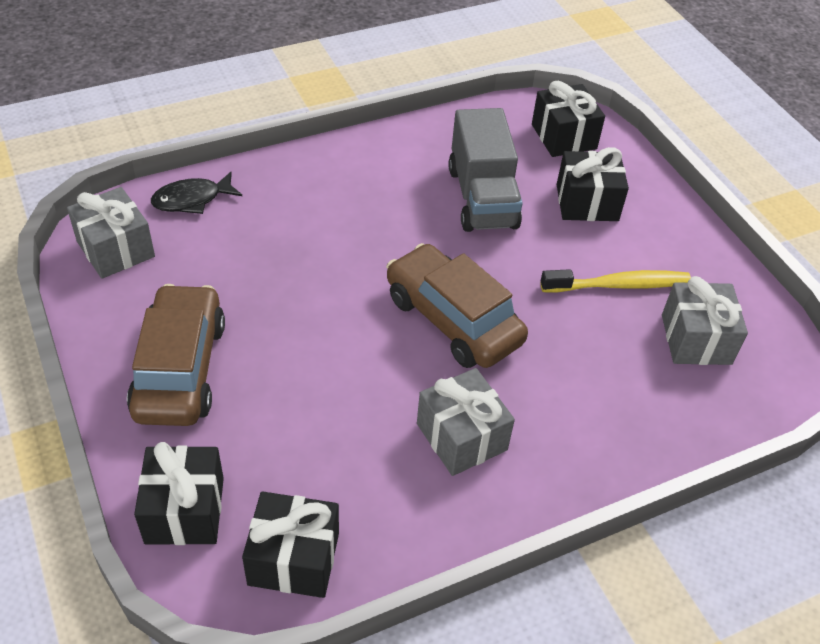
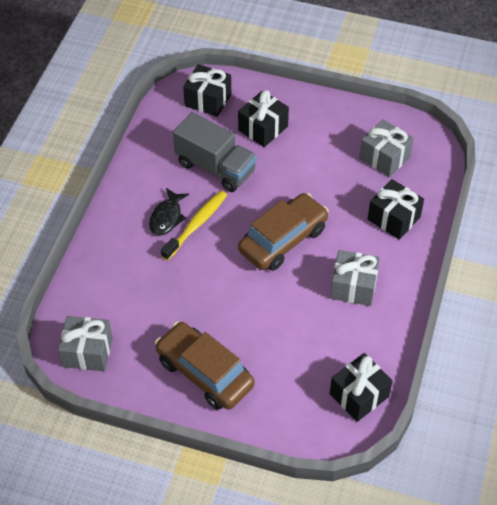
camera: 45 degrees left, 5 degrees up
(185, 510) = (294, 422): black gift -> black gift (393, 218)
(192, 199) = (84, 294): black fish -> black fish (167, 217)
(452, 320) = (283, 240): brown car -> brown car turned 135 degrees clockwise
(619, 285) = (326, 159): yellow toothbrush -> yellow toothbrush (196, 224)

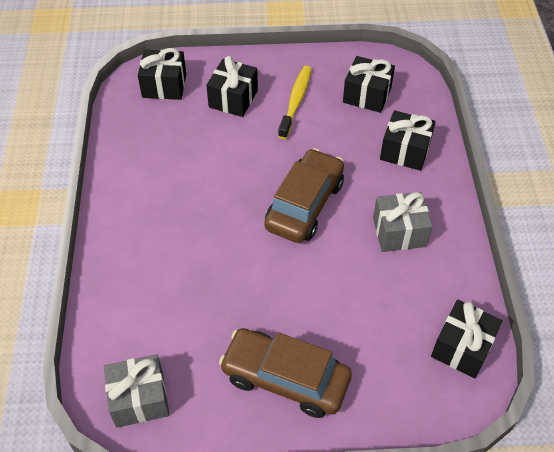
camera: 20 degrees left, 0 degrees up
(167, 217) = (170, 217): black fish -> none
(196, 224) = (206, 215): yellow toothbrush -> yellow toothbrush (296, 101)
(215, 167) = (201, 150): grey truck -> none
(384, 157) = (367, 95): grey gift -> black gift

